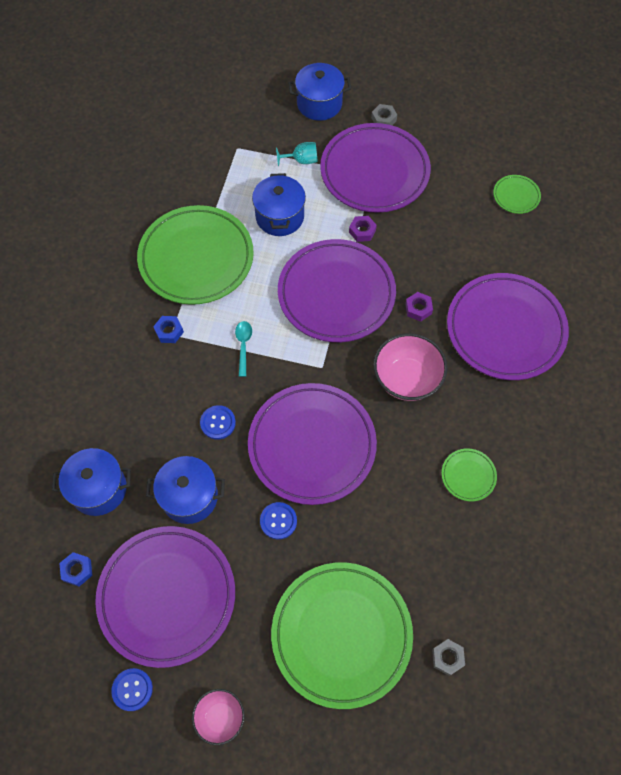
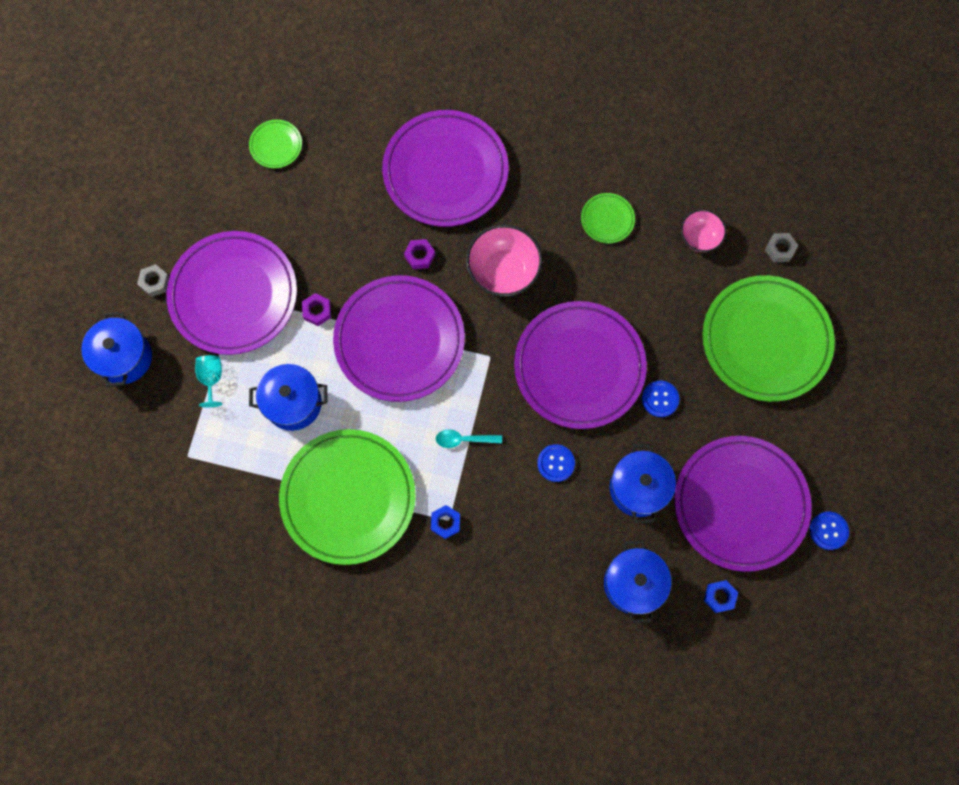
camera: 90 degrees left, 10 degrees up
(220, 717) = (846, 448): pink bowl -> pink bowl (699, 237)

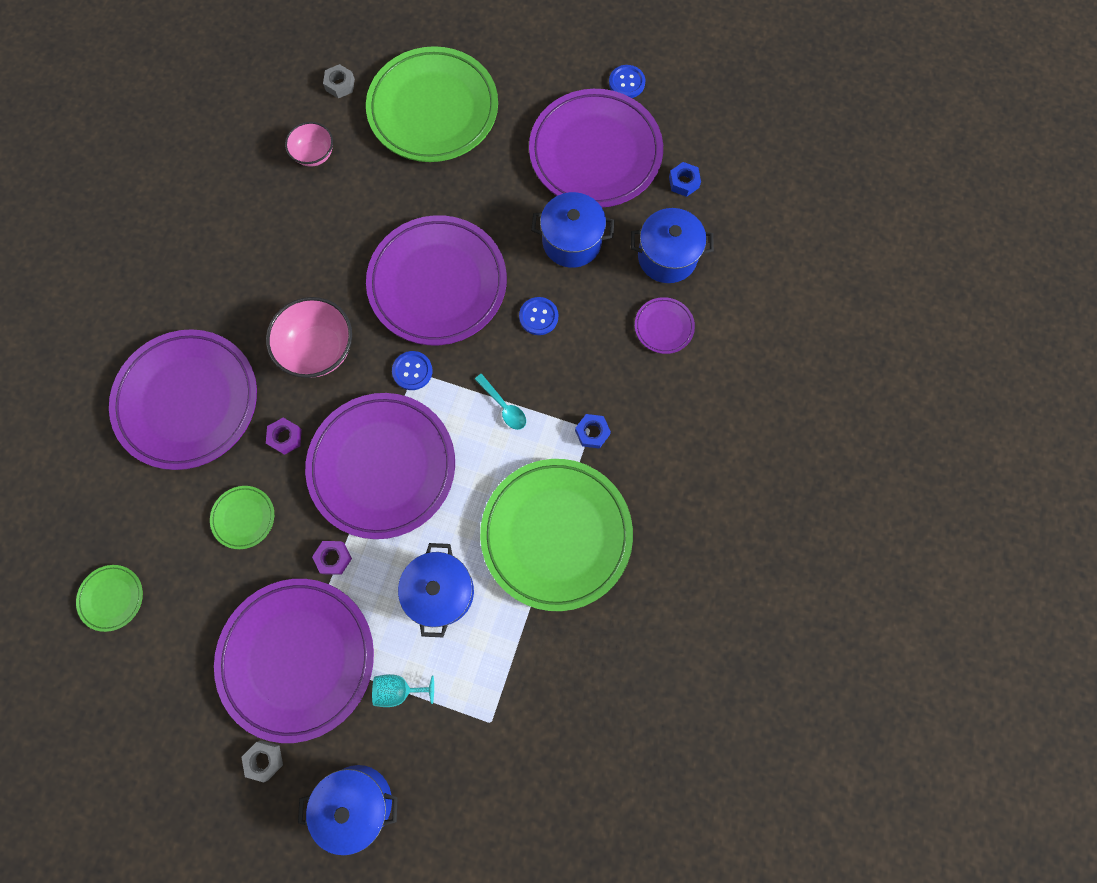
camera: 85 degrees left, 0 degrees up
(464, 439) = (503, 406): turquoise spoon -> turquoise spoon turned 45 degrees counterclockwise
(558, 584) = (664, 327): none -> purple plate
(607, 219) = (278, 239): green plate -> green plate (244, 518)
(660, 399) = (482, 211): blue button -> blue button (412, 371)

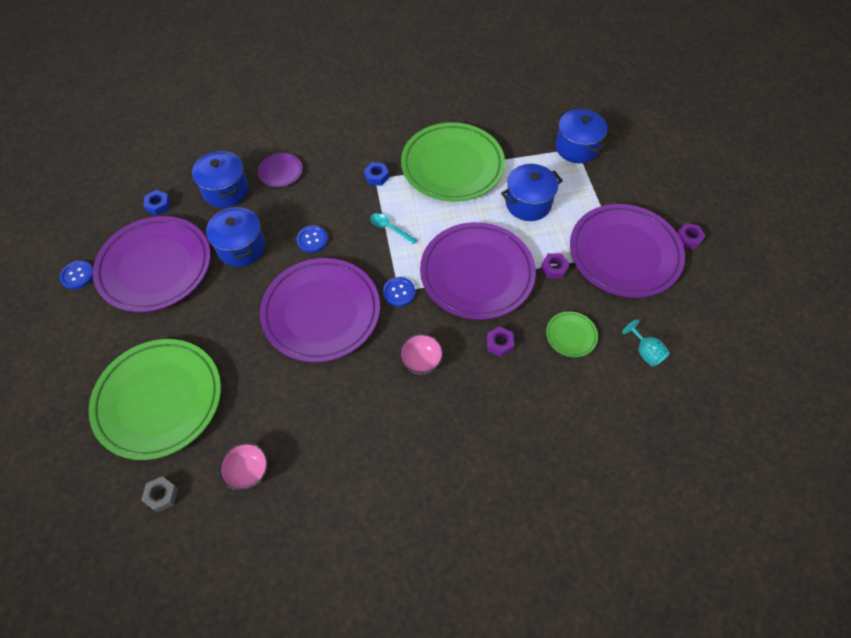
camera: 120 degrees left, 15 degrees down
(112, 598) = (685, 384): green plate -> none
(188, 401) = (521, 428): purple plate -> none
(264, 760) = (688, 238): grey nut -> purple nut
(319, 349) = (421, 361): pink bowl -> pink bowl, size x0.61
(357, 802) = (666, 185): blue pot -> blue pot (576, 148)
(399, 689) = (596, 196): turquoise goblet -> turquoise goblet (645, 352)
(503, 406) = (390, 228): turquoise spoon -> turquoise spoon turned 75 degrees counterclockwise

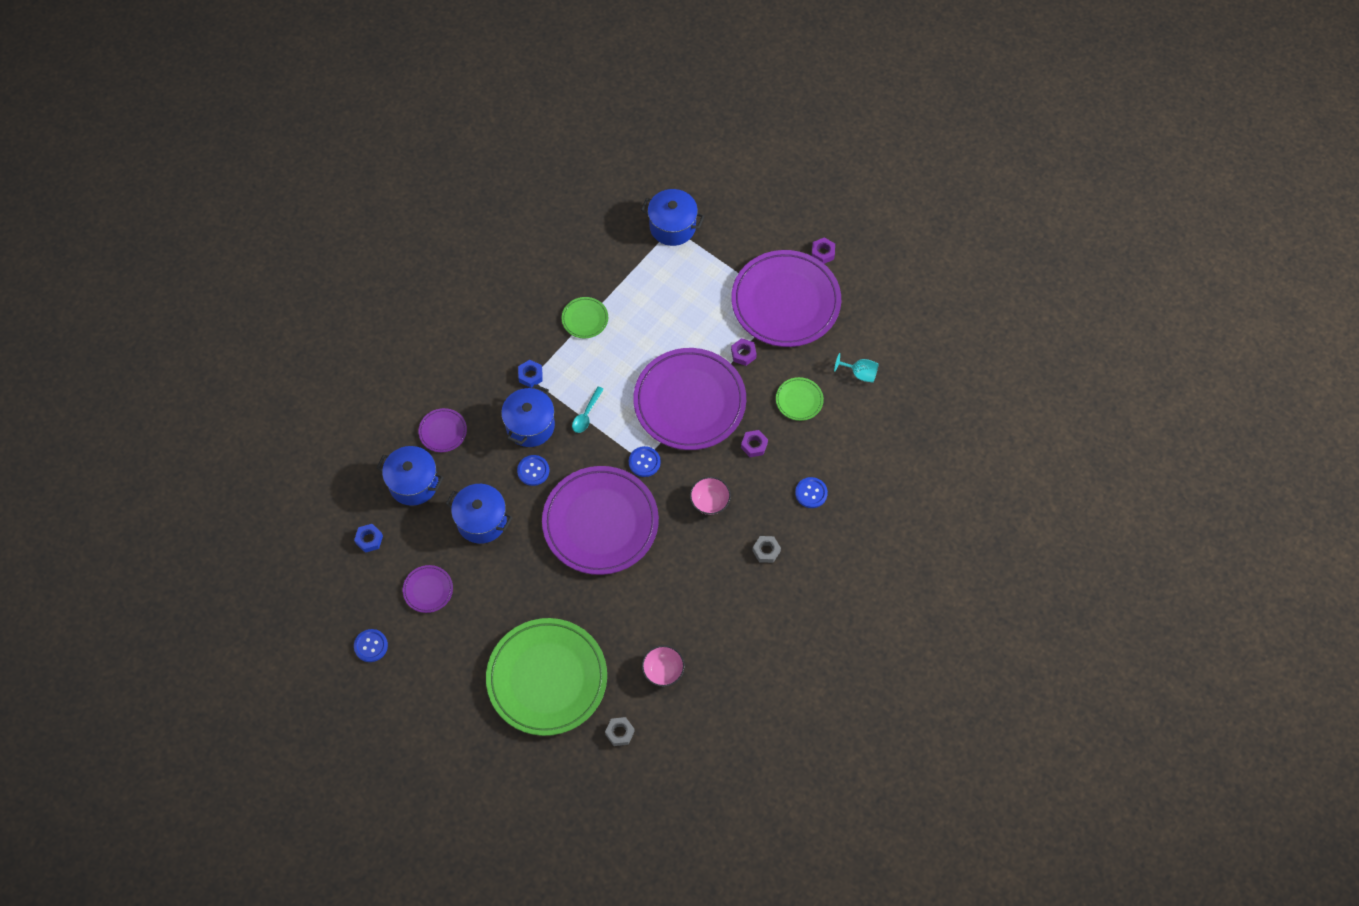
camera: 40 degrees left, 5 degrees up
(155, 267) = (428, 590): purple plate -> purple plate, size x0.43
(390, 228) = (586, 414): turquoise spoon -> turquoise spoon turned 60 degrees counterclockwise
(431, 439) = (766, 551): none -> grey nut
(452, 166) = (585, 319): green plate -> green plate, size x0.43
(515, 420) = (811, 493): none -> blue button
(528, 203) = (677, 310): blue pot -> blue pot (530, 425)

